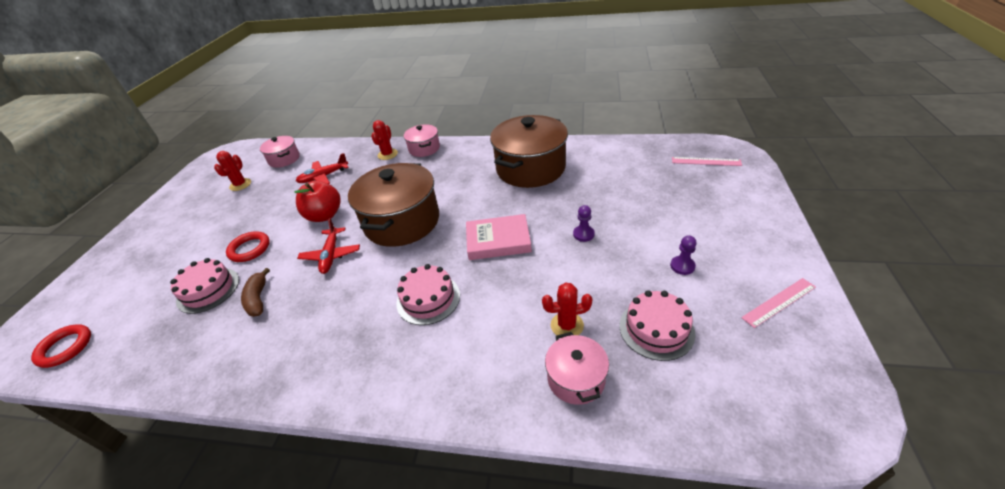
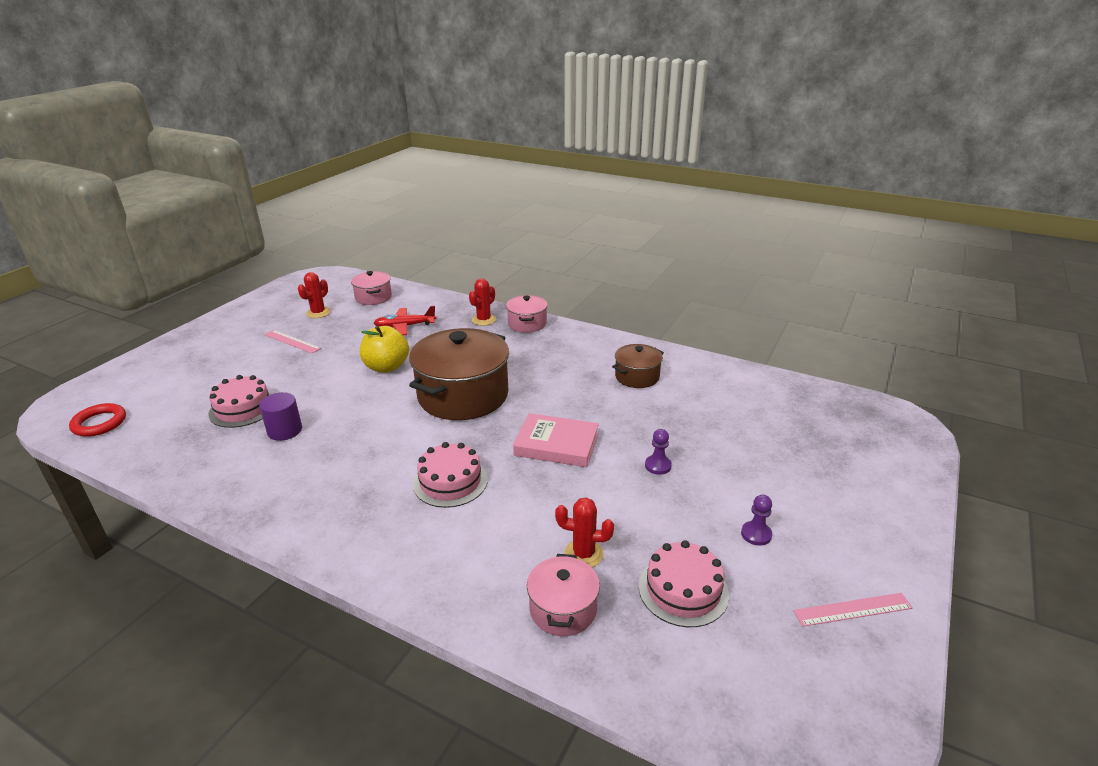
camera: 15 degrees right, 10 degrees down
(249, 249) = (298, 380): red ring -> none
(258, 299) = (285, 431): brown banana -> purple cylinder
(324, 215) = (386, 367): red apple -> yellow apple
(331, 255) = (374, 409): red plane -> none
(530, 168) = (637, 377): brown pot -> brown pot, size x0.51
(706, 161) = (862, 426): pink ruler -> pink ruler (292, 341)

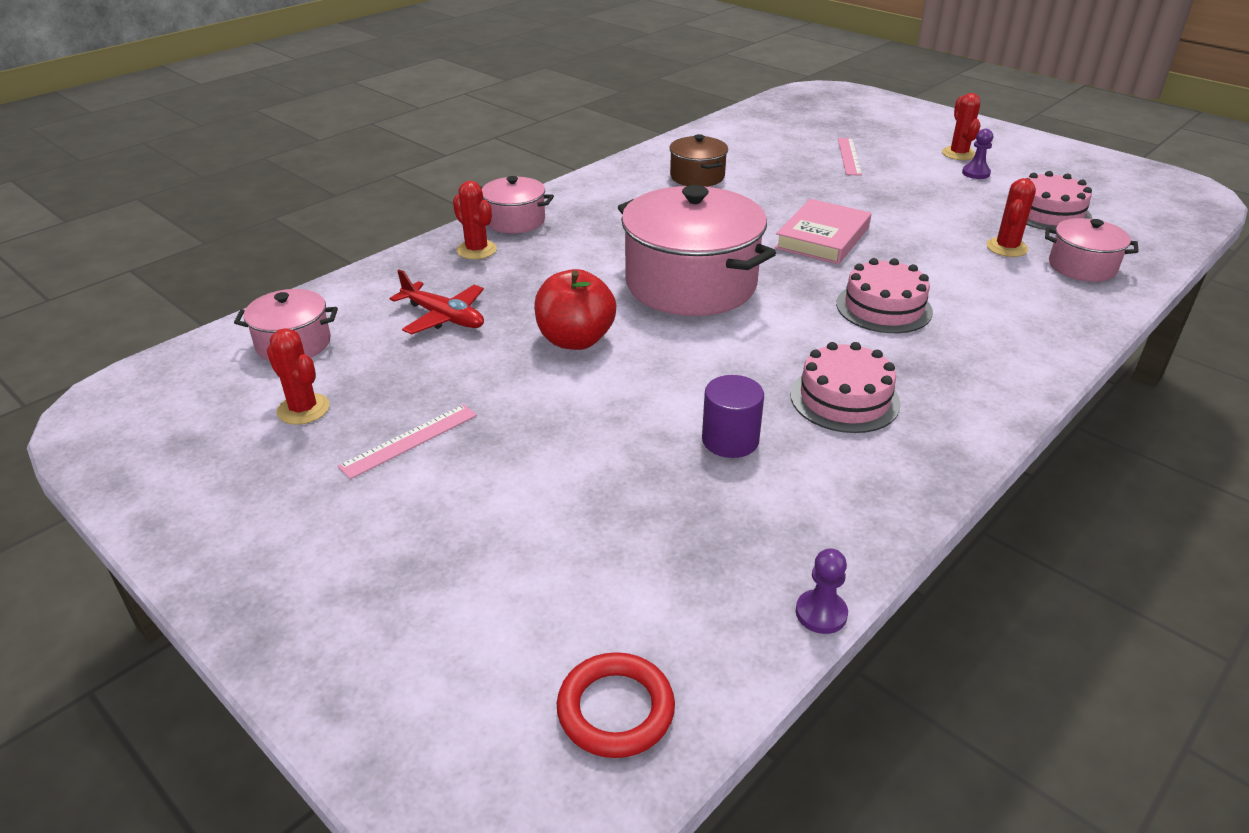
camera: 75 degrees left, 5 degrees up
(243, 408) = (640, 491): pink cake -> pink cake (844, 399)
(386, 367) = (575, 340): yellow apple -> red apple
(405, 326) = (444, 317): red plane -> red plane turned 60 degrees counterclockwise
(463, 395) = (691, 284): brown pot -> pink pot
(658, 466) = (871, 194): purple pawn -> purple pawn (821, 613)
(802, 521) = (958, 154): none -> red cactus
(852, 609) = (1060, 160): pink ruler -> pink ruler (849, 156)

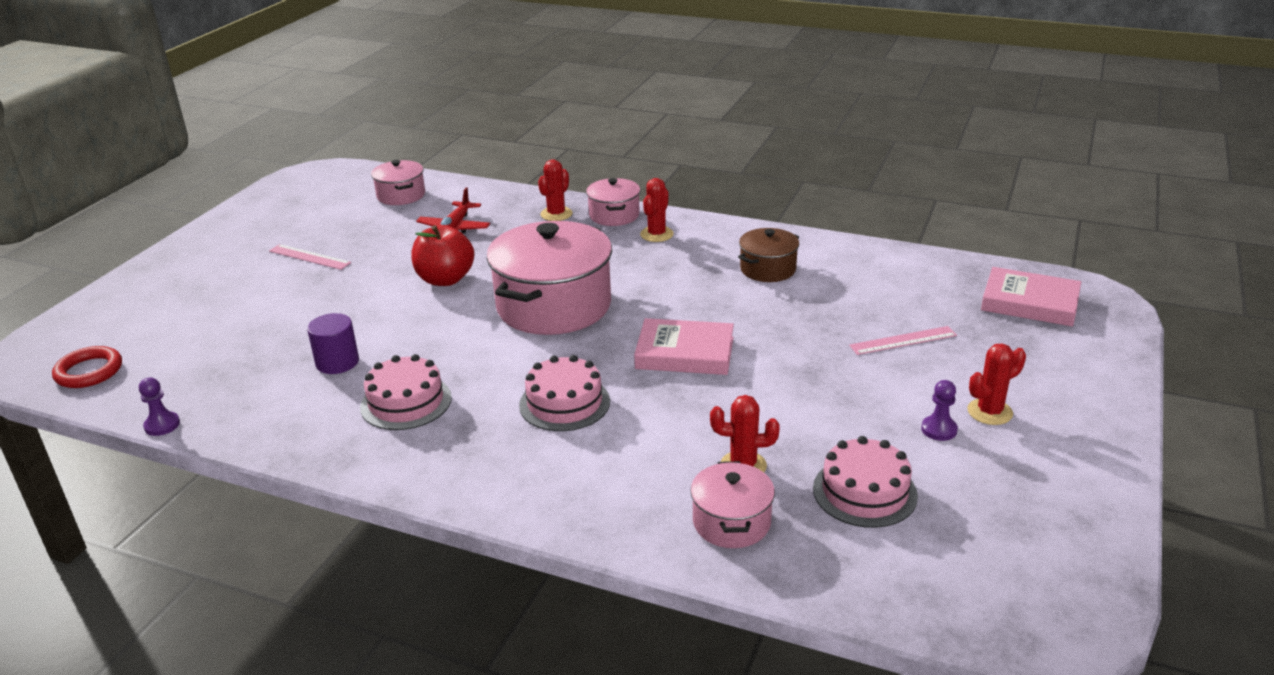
camera: 70 degrees right, 5 degrees down
(303, 409) = (332, 219): red cactus -> red cactus (656, 234)
(819, 108) = (1029, 302): none -> pink book

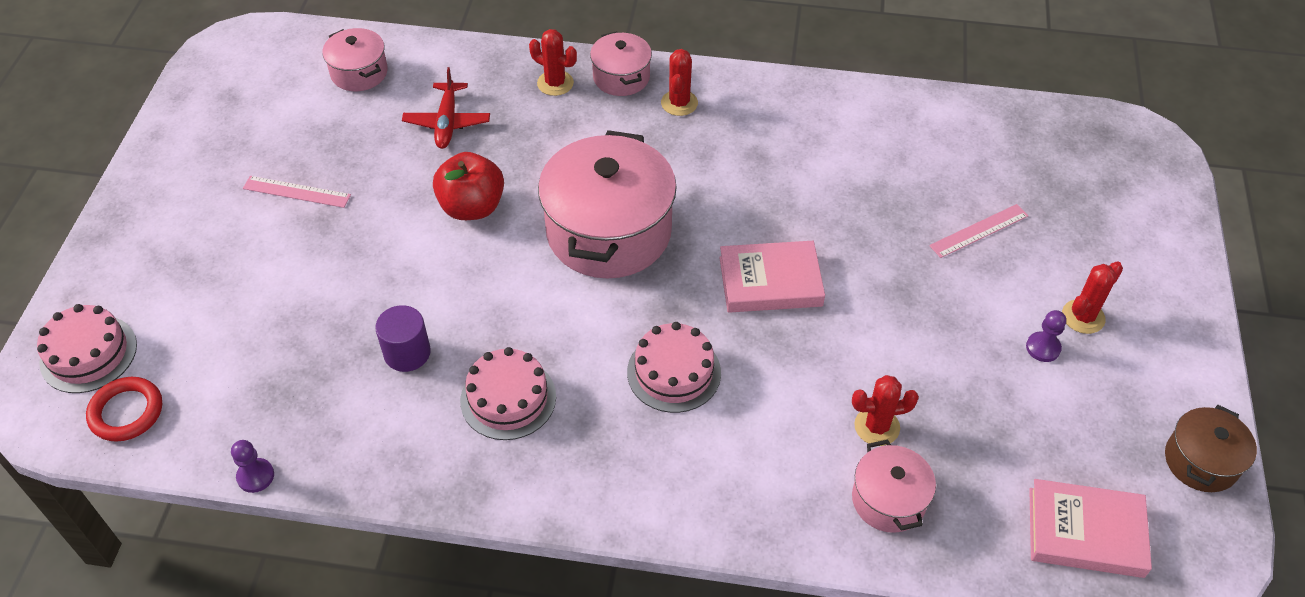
camera: 15 degrees left, 20 degrees up
(556, 214) = (555, 83): red cactus -> red cactus turned 75 degrees counterclockwise
(768, 269) = (815, 143): brown pot -> brown pot (1200, 461)
(864, 492) = (997, 440): pink cake -> pink cake (88, 354)
(1029, 302) = (1085, 158): pink book -> pink book (1085, 532)

